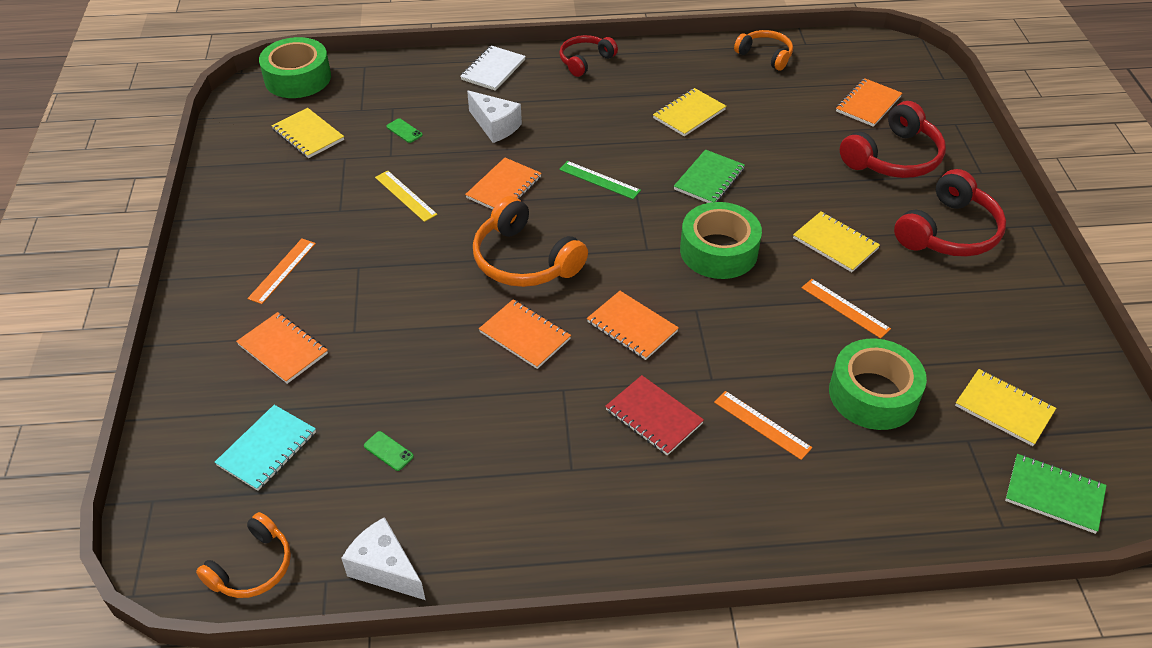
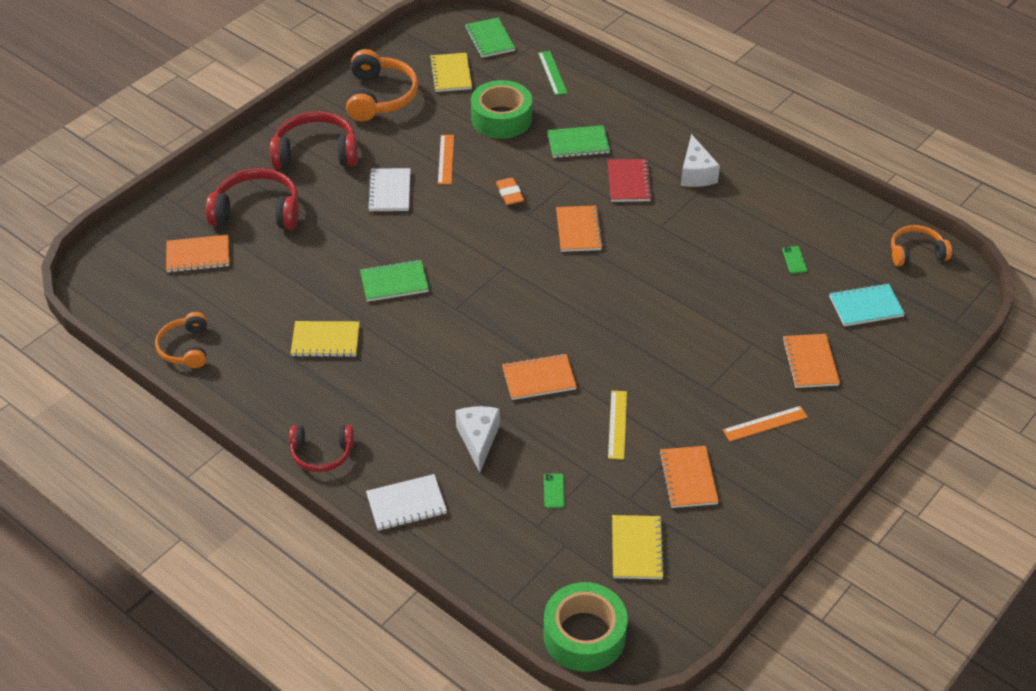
camera: 135 degrees left, 0 degrees up
(385, 569) = (845, 209): white cheese -> white cheese (696, 174)
(524, 260) = (591, 314): orange headphones -> orange headphones (380, 96)
(525, 336) = (648, 268): orange notebook -> orange notebook (688, 478)
(599, 180) = (466, 335): green ruler -> green ruler (552, 73)
(718, 251) = (463, 235): green tape -> none
(740, 317) = (509, 194): none -> orange eraser
(762, 425) = (578, 143): orange ruler -> green notebook
(835, 243) = (390, 191): yellow notebook -> white notebook

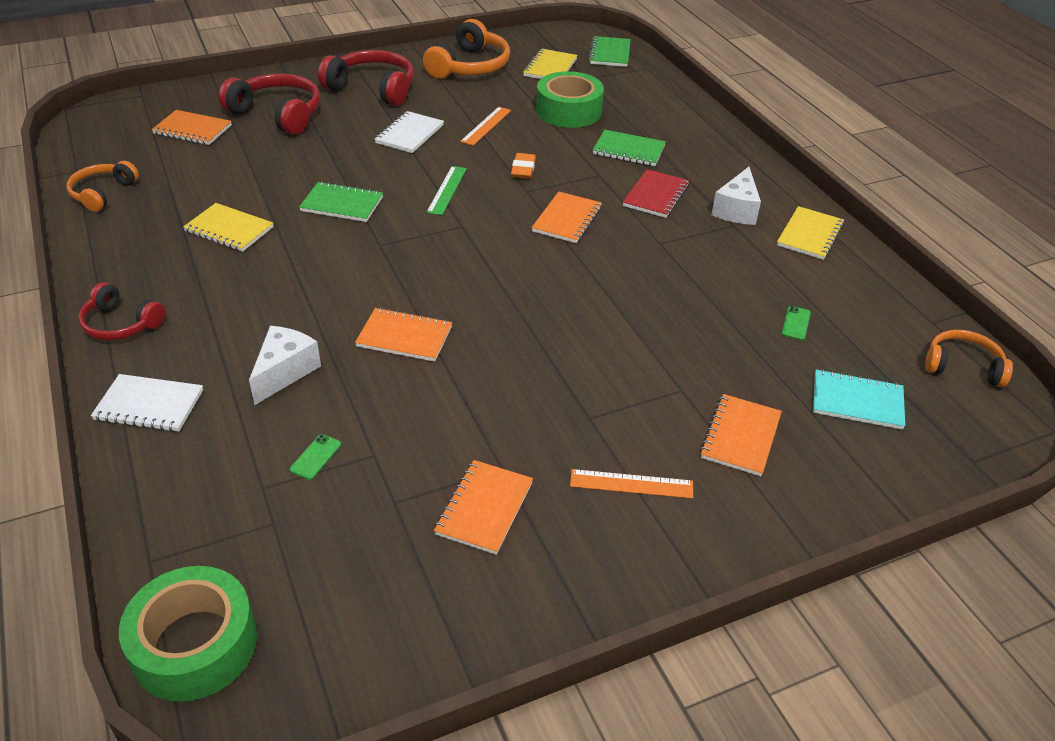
camera: 25 degrees right, 5 degrees down
(552, 73) = (650, 91): green ruler -> green ruler (447, 190)
(617, 424) = (450, 415): yellow ruler -> none
(636, 549) = (352, 565): yellow notebook -> yellow notebook (809, 235)

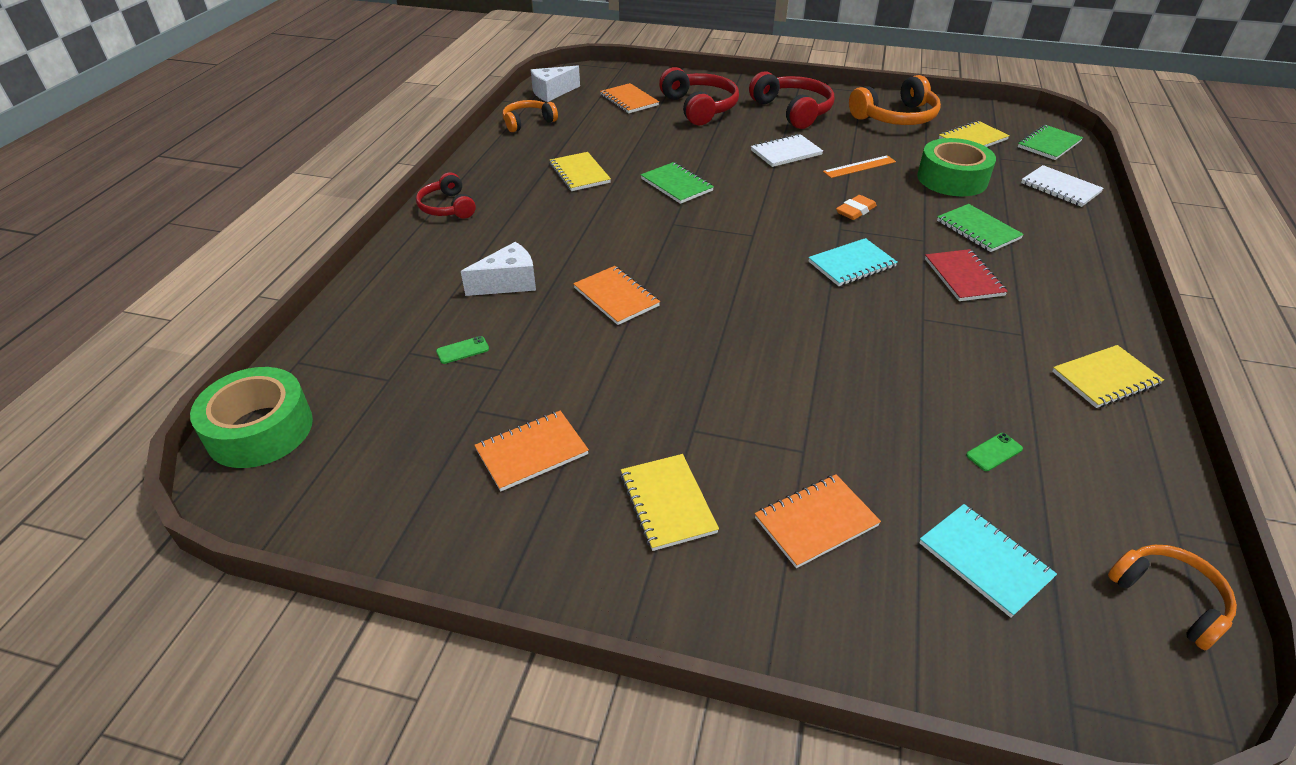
camera: 40 degrees right, 0 degrees up
(149, 405) = (406, 265): white notebook -> white notebook (1060, 188)
(447, 190) = (770, 204): green ruler -> none
(567, 219) = (851, 264): orange notebook -> turquoise notebook
(631, 484) = (668, 503): orange ruler -> yellow notebook
(655, 195) = (963, 277): red notebook -> red notebook turned 75 degrees counterclockwise
(736, 210) = (1040, 322): white cheese -> white cheese (552, 92)

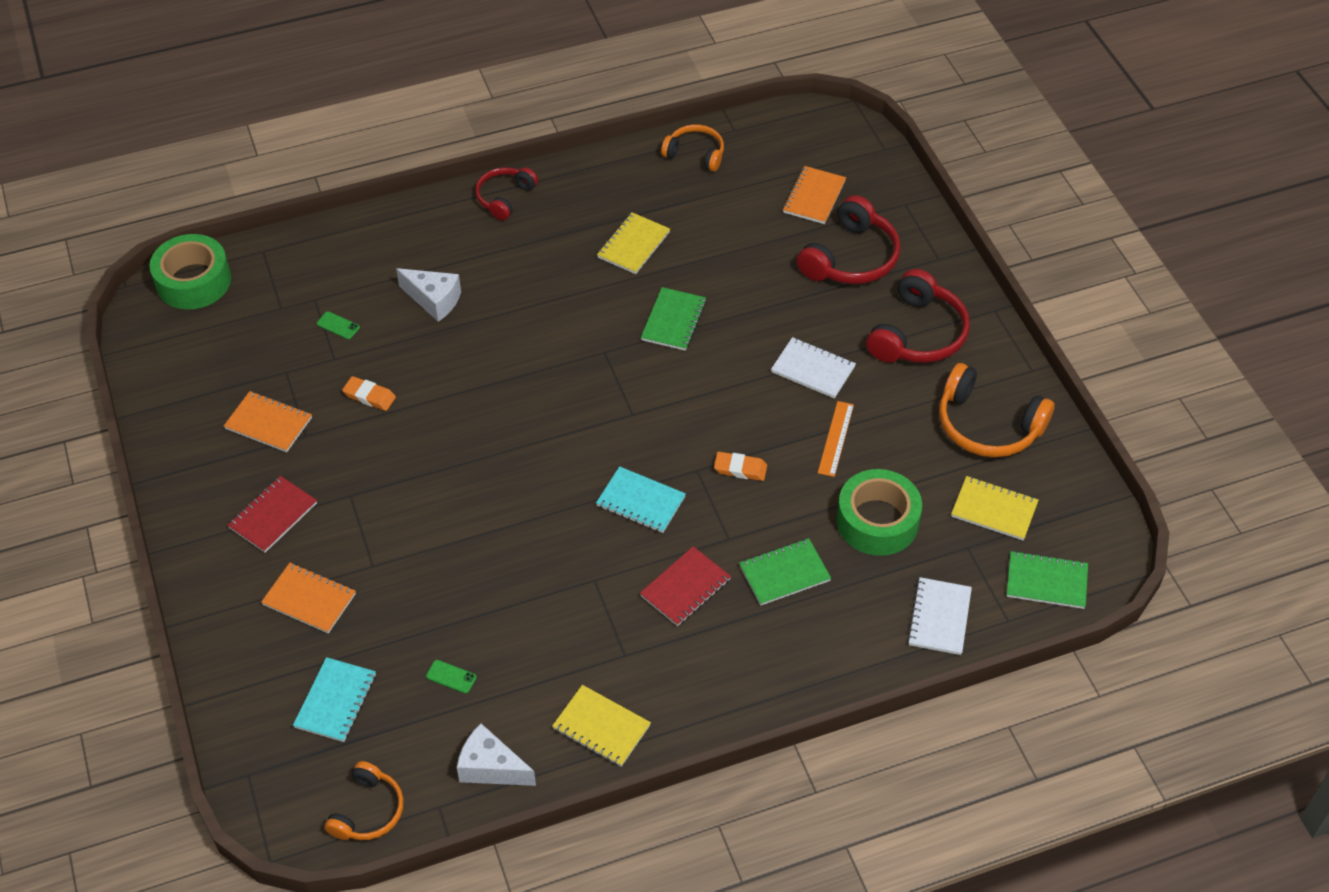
camera: 55 degrees right, 10 degrees up
(552, 92) = (774, 132): white cheese -> white cheese (491, 767)
(576, 365) = (369, 396): none -> orange eraser
(616, 297) = (467, 373): orange notebook -> none
(668, 503) = (273, 516): yellow notebook -> red notebook
(859, 167) = (835, 438): orange ruler -> orange ruler turned 75 degrees clockwise
(978, 230) = (784, 573): green notebook -> green notebook turned 45 degrees clockwise

